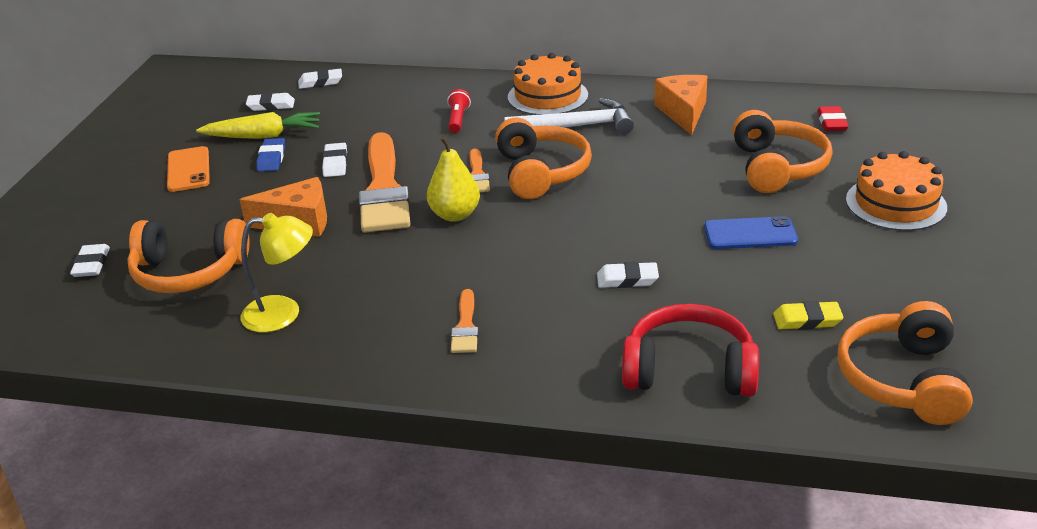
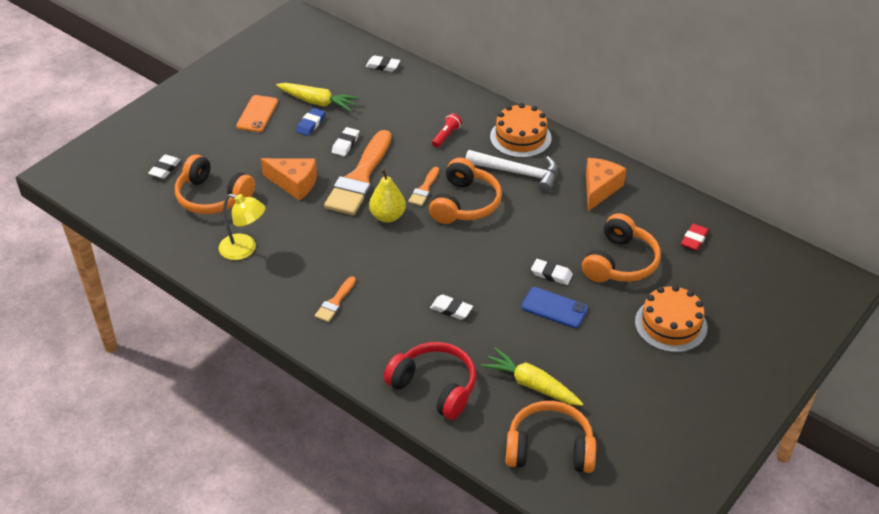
camera: 25 degrees right, 10 degrees up
(271, 105) = (338, 76): white eraser -> white eraser (551, 274)
(807, 320) = (531, 385): yellow eraser -> yellow carrot
(903, 380) = (549, 449): orange headphones -> orange headphones turned 60 degrees clockwise

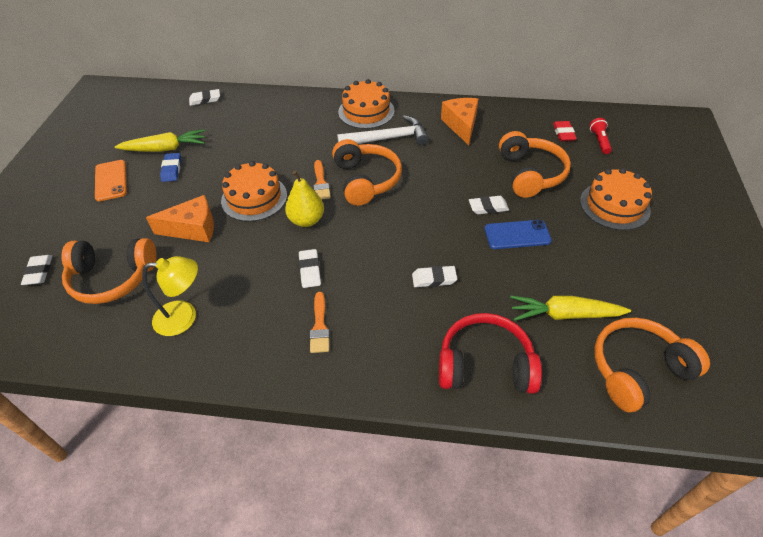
camera: 30 degrees left, 5 degrees up
(345, 144) = (218, 173): white eraser -> white eraser (310, 270)
(359, 178) = (254, 198): orange brush -> orange cake
(446, 136) = (304, 133): red flashlight -> red flashlight (599, 141)

